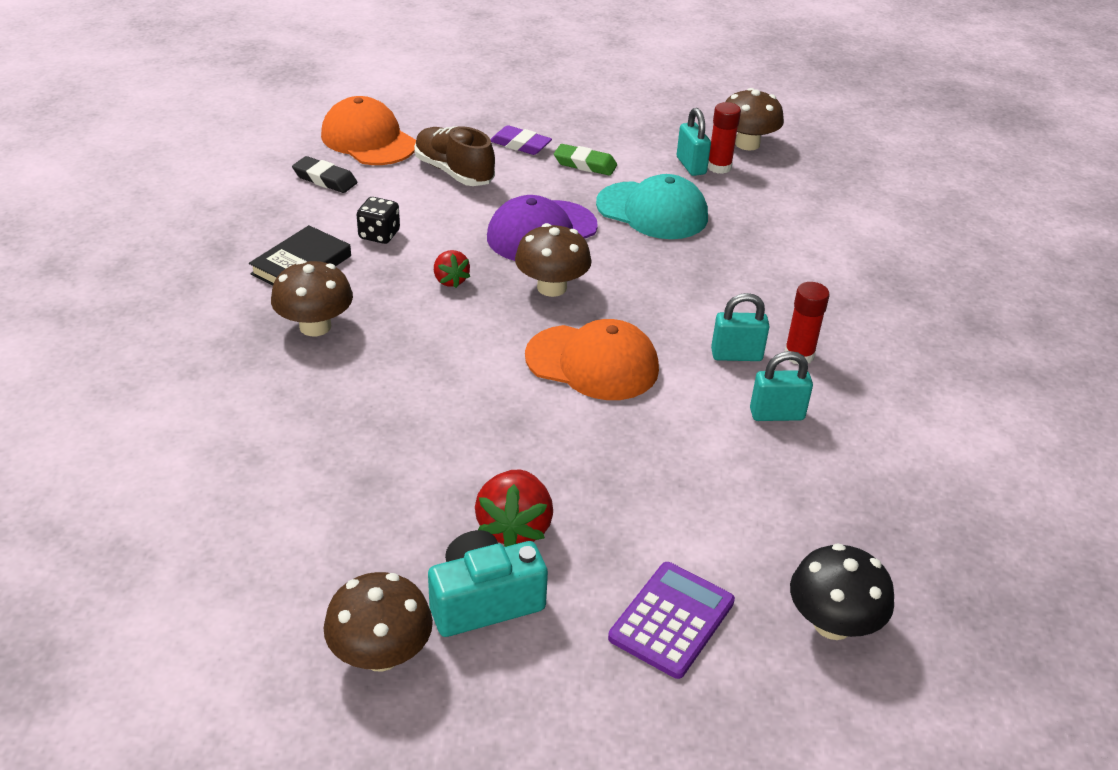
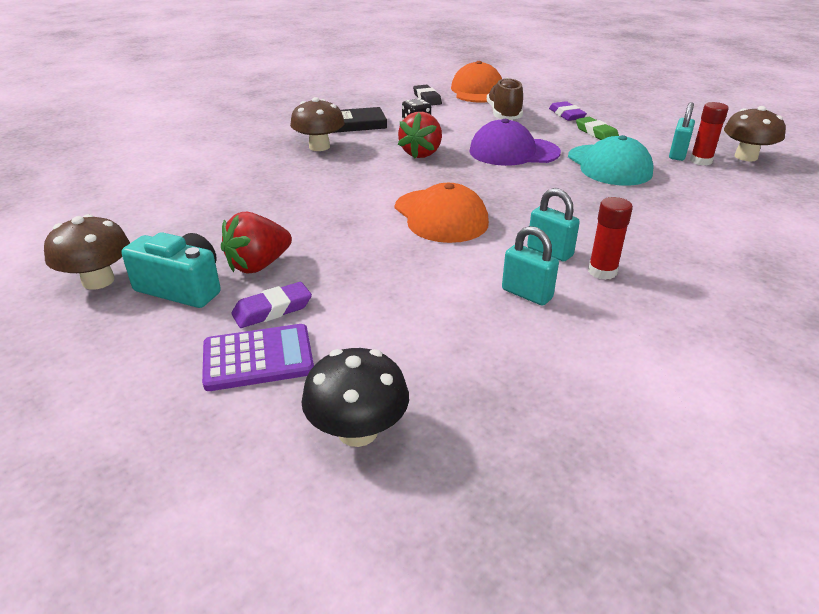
camera: 45 degrees right, 5 degrees down
(450, 280) = (421, 153): red strawberry -> red strawberry, size x1.65
(551, 287) = (476, 176): brown mushroom -> none
(607, 566) = (272, 310): none -> purple eraser

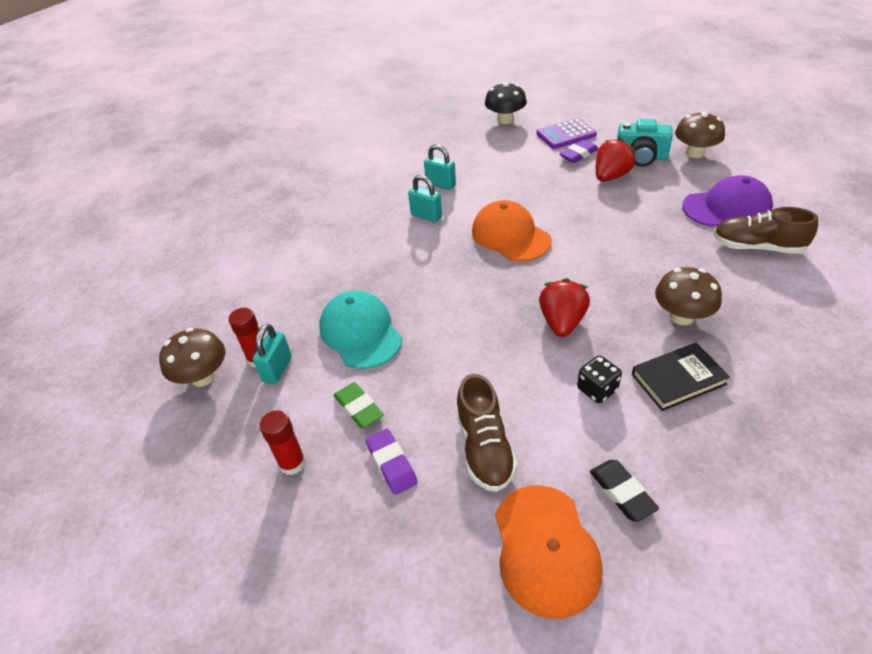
camera: 175 degrees right, 10 degrees up
(193, 176) = (757, 247): none -> brown shoe
(513, 152) = (461, 343): purple cap -> purple cap (727, 208)
(602, 271) = (394, 206): red glue stick -> red glue stick (292, 463)

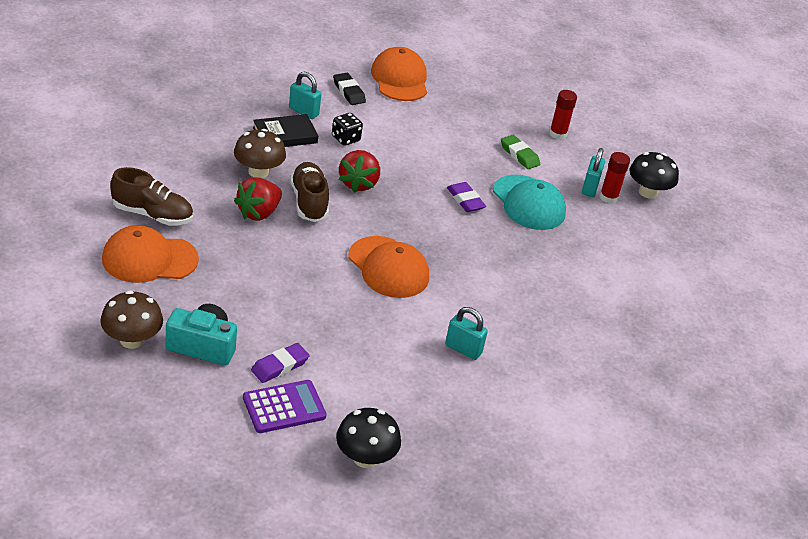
camera: 170 degrees right, 5 degrees down
(203, 377) = (648, 192): brown mushroom -> black mushroom
(391, 464) = (491, 124): purple eraser -> purple eraser (465, 200)
(426, 216) = (479, 307): turquoise padlock -> turquoise padlock (303, 111)
(484, 447) = (430, 122): brown shoe -> brown shoe (309, 202)
(611, 176) = (254, 323): red strawberry -> red strawberry (258, 213)
(727, 208) = (149, 259): purple cap -> orange cap

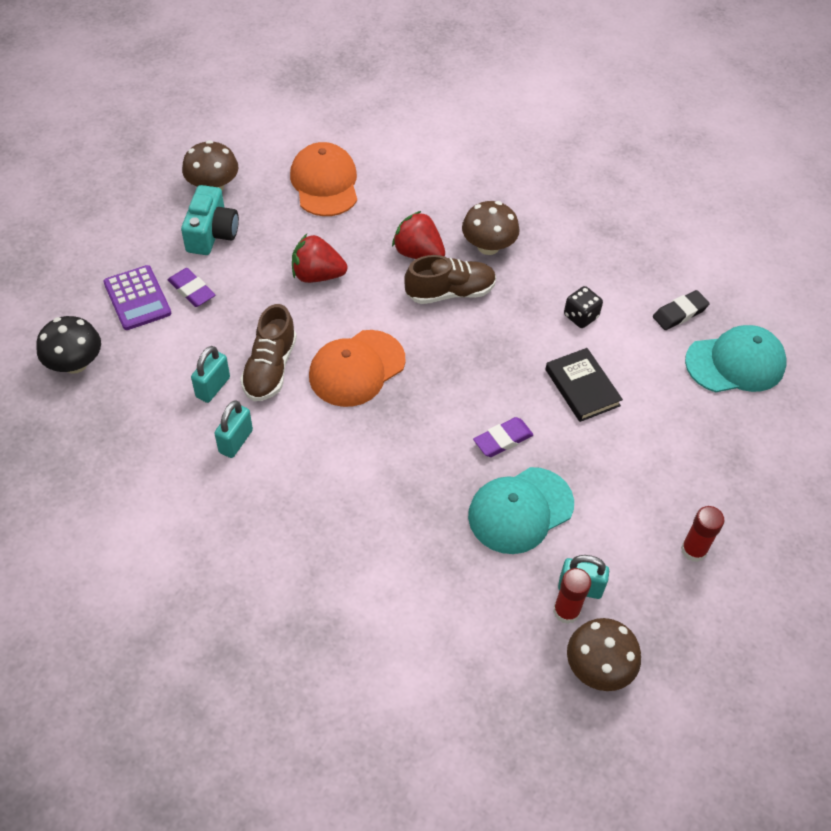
camera: 90 degrees right, 15 degrees up
(152, 214) = (391, 176): brown shoe -> brown shoe (270, 368)
(285, 135) = (564, 262): black book -> black book (582, 387)
(303, 111) = (618, 274): turquoise padlock -> turquoise padlock (213, 387)
(358, 183) = (498, 333): red strawberry -> red strawberry (317, 275)
(400, 79) = (735, 363): orange cap -> turquoise cap
(519, 155) = (623, 501): green eraser -> none
(648, 192) = (598, 667): black mushroom -> brown mushroom

